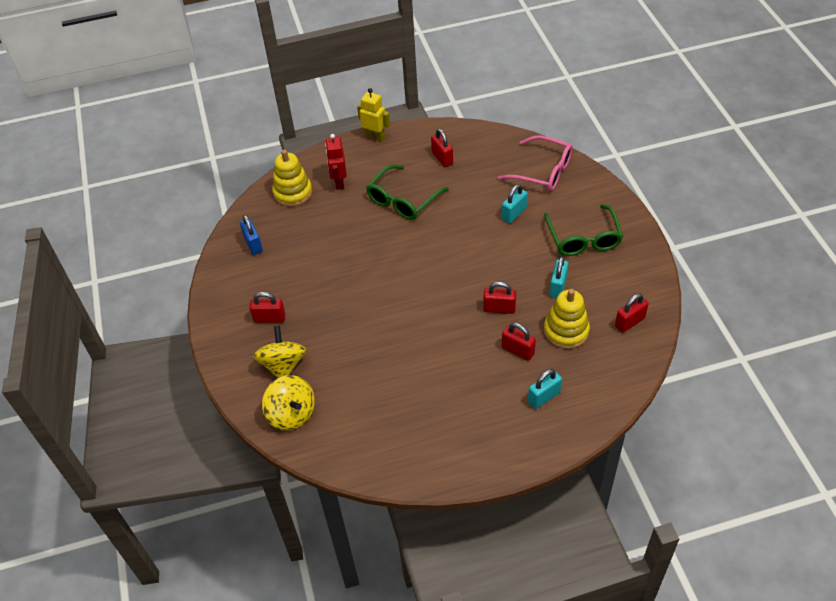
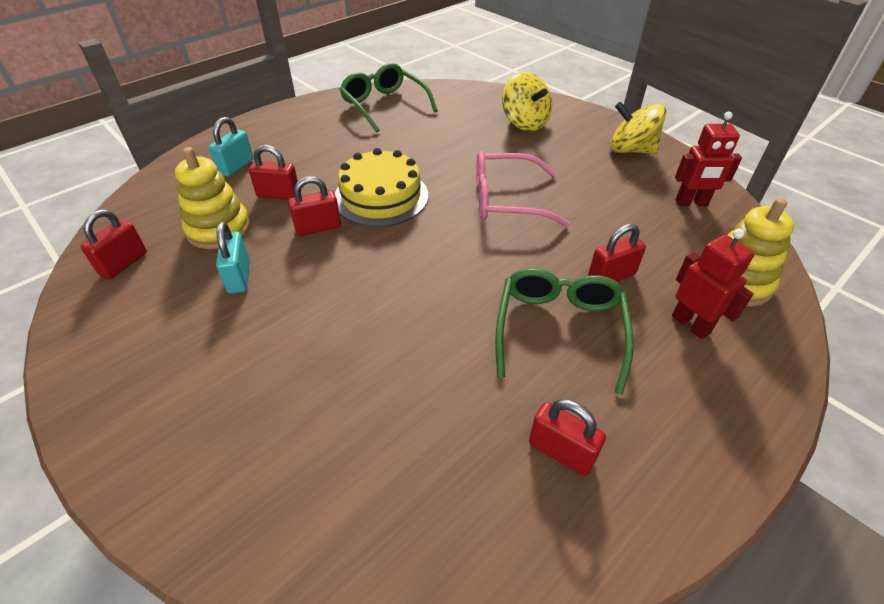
camera: 150 degrees right, 5 degrees down
(253, 244) = (691, 203): blue padlock -> red robot
(269, 318) = (579, 148): red padlock -> red padlock (611, 276)
(291, 414) = (482, 100): yellow spinning top -> yellow spinning top (631, 150)
(375, 137) = (742, 454): yellow robot -> none
(445, 322) = (381, 197): none -> yellow cake
(514, 214) = (349, 373): turquoise padlock -> none
(543, 171) = (320, 506): pink glasses -> pink glasses (506, 200)
(583, 238) = (204, 368): green glasses -> green glasses (384, 105)

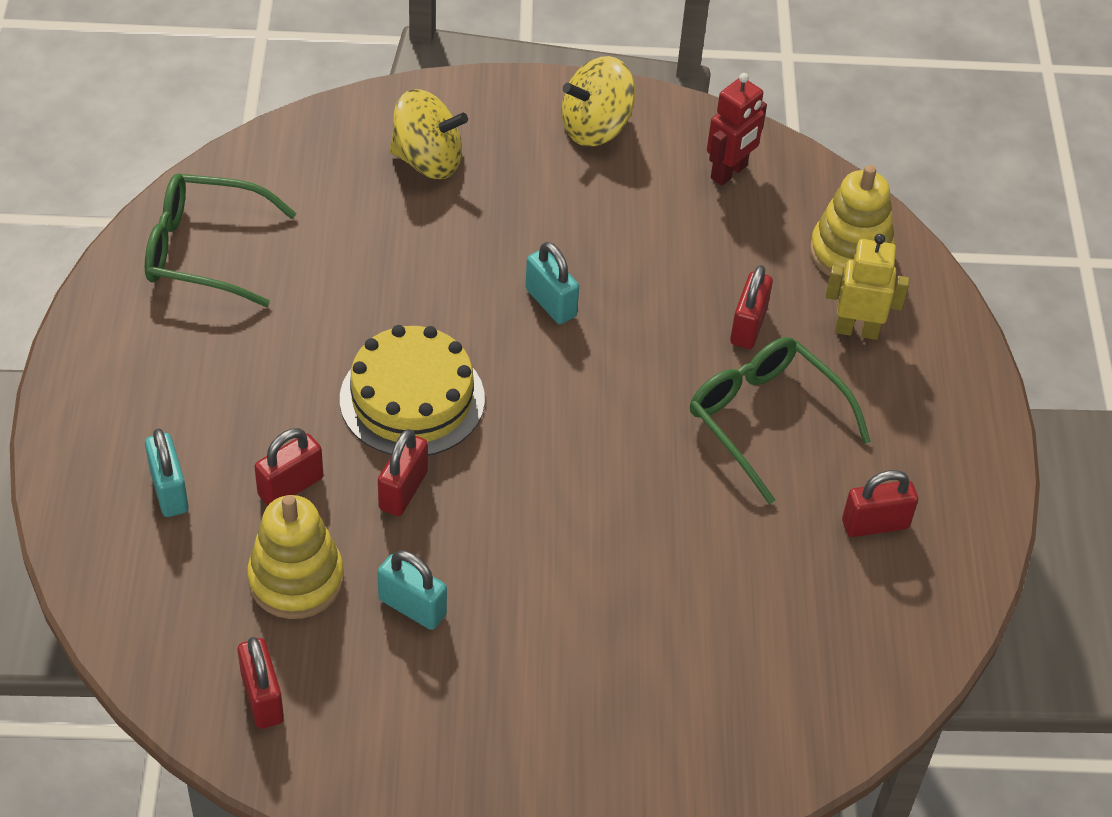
camera: 50 degrees left, 5 degrees up
(506, 200) = (550, 303): pink glasses -> turquoise padlock
(691, 324) = (856, 330): red robot -> yellow robot

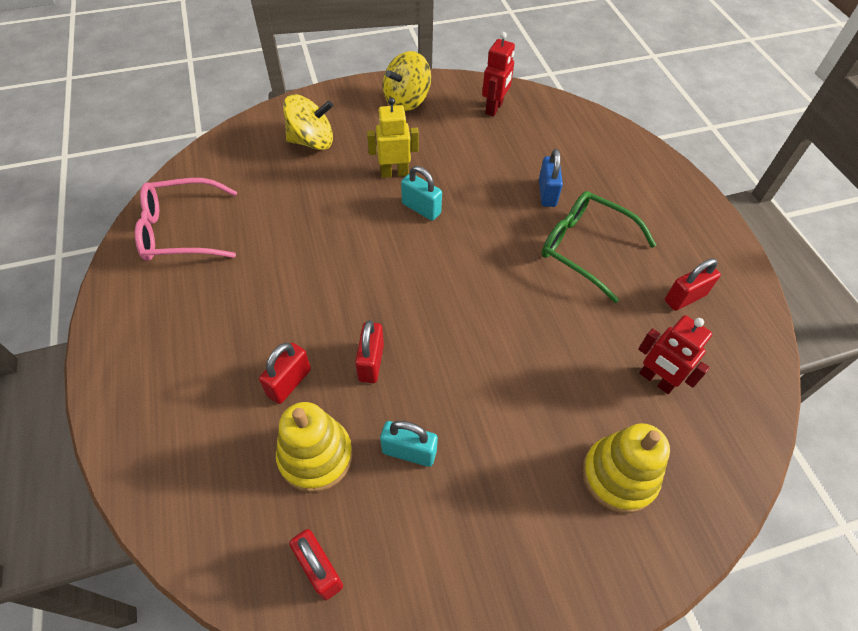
camera: 15 degrees left, 5 degrees up
(169, 491) = (199, 412): turquoise padlock -> none
(204, 251) = (181, 231): green glasses -> pink glasses
(412, 399) = (354, 295): yellow cake -> none
(748, 326) = (547, 193): red padlock -> blue padlock
(774, 615) = (656, 380): none -> red robot
(850, 253) = (584, 137): yellow stacking toy -> yellow stacking toy (619, 476)
(856, 330) = (610, 180): yellow robot -> yellow robot (394, 173)

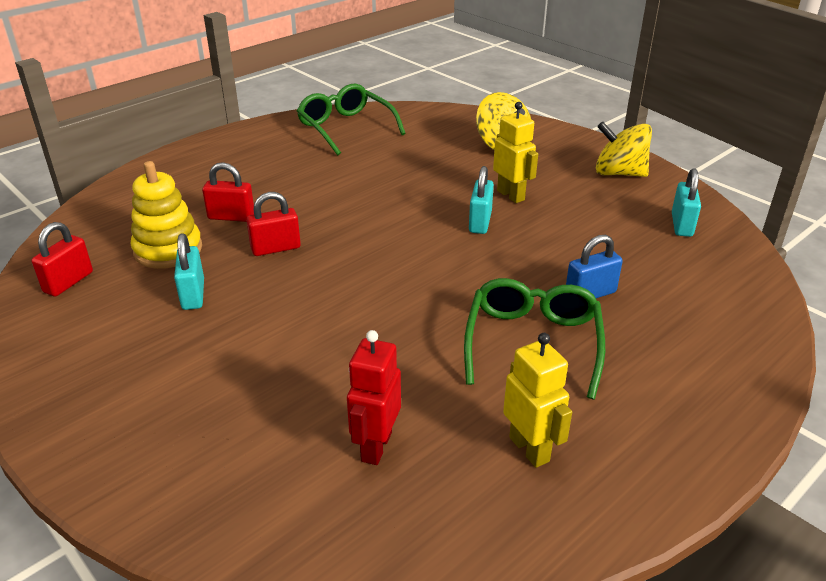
camera: 65 degrees right, 20 degrees down
(181, 231) = (346, 128): pink glasses -> green glasses
(494, 108) = (681, 225): red robot -> turquoise padlock
(619, 476) = (226, 441): yellow stacking toy -> none
(685, 298) = (529, 449): red padlock -> yellow robot

